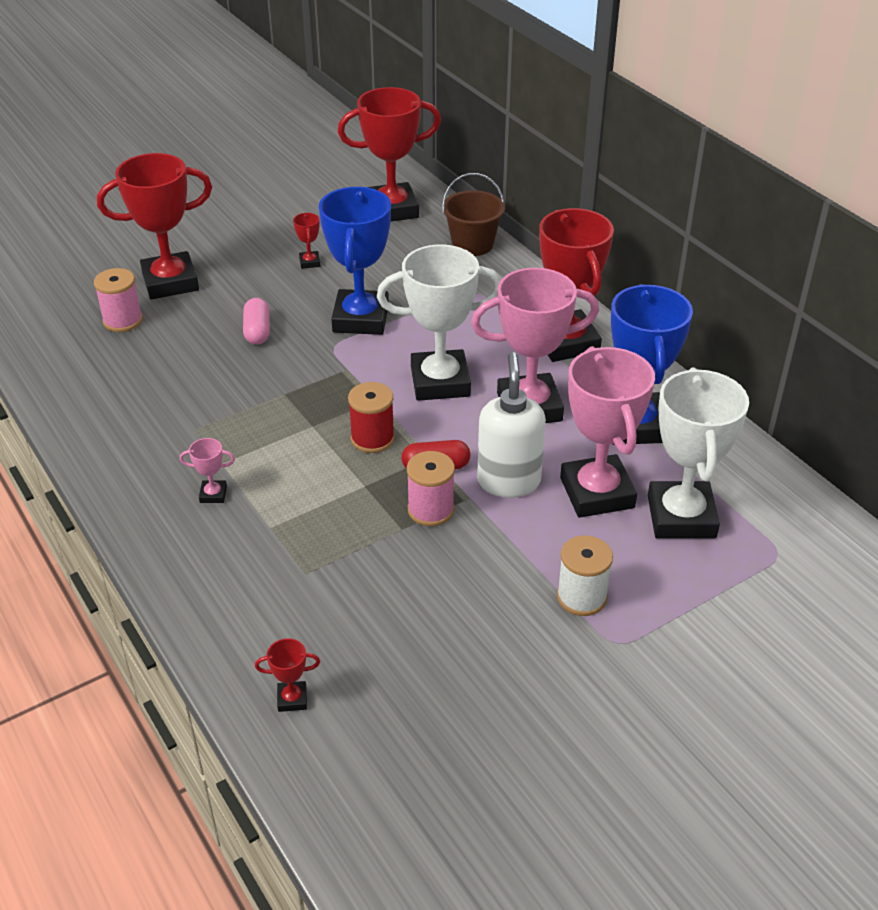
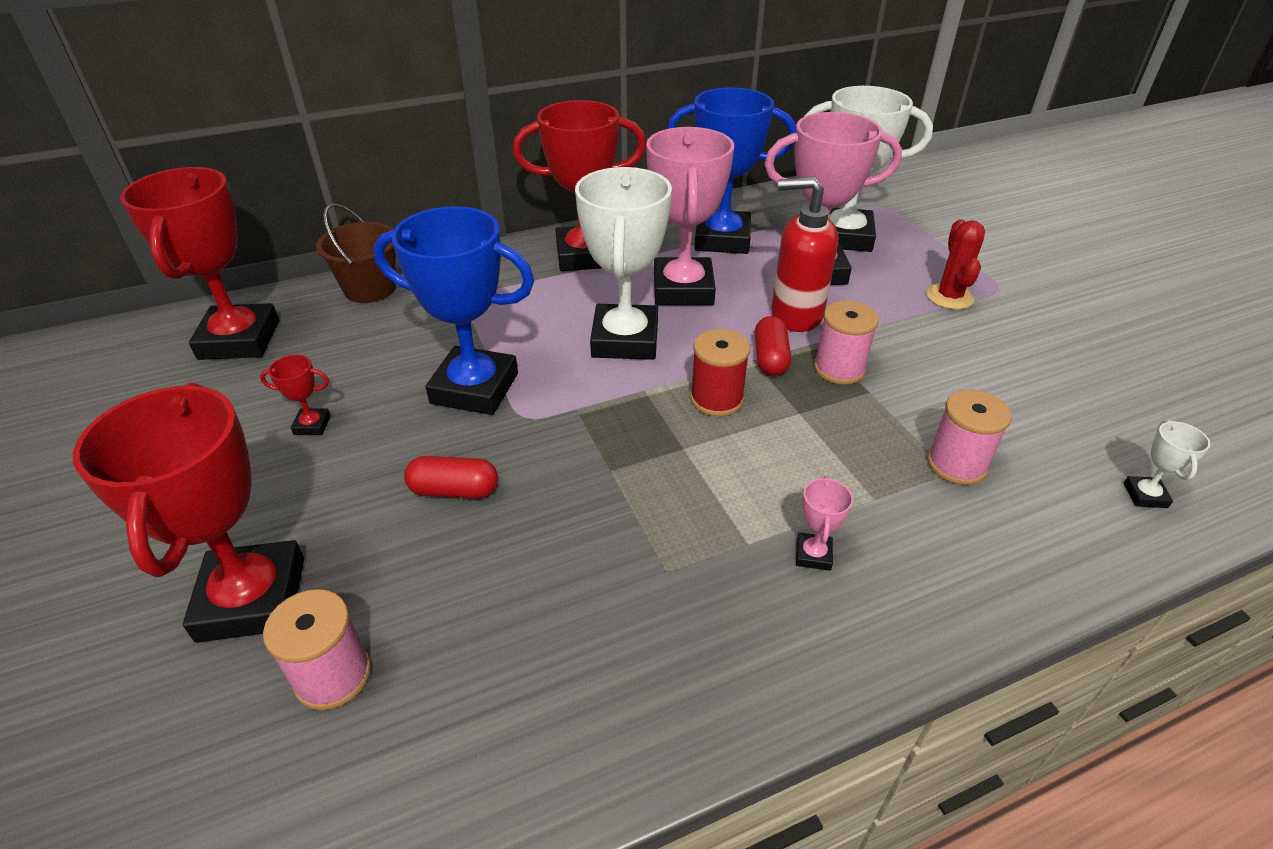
camera: 80 degrees left, 0 degrees up
(257, 331) = (454, 490): pink capsule -> red capsule
(292, 699) = (1145, 495): red trophy -> white trophy
(315, 578) = (956, 464): none -> pink spool
(508, 481) = (795, 315): white soap dispenser -> red soap dispenser
(581, 597) = (949, 297): white spool -> red cactus

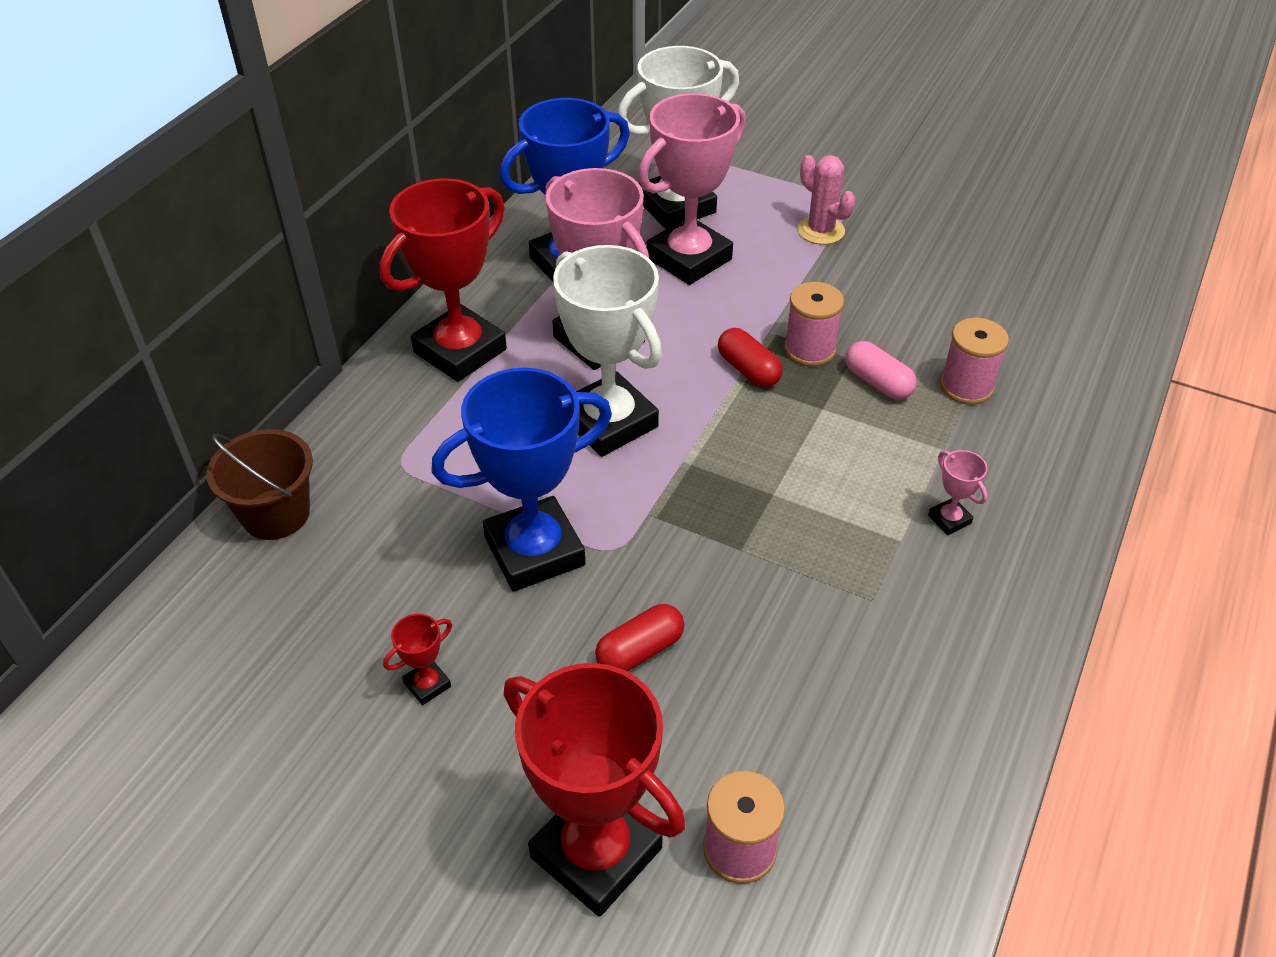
camera: 40 degrees left, 5 degrees up
(239, 340) = (208, 656): red trophy -> none
(716, 399) = (749, 434): red spool -> none
(795, 315) = (723, 315): red soap dispenser -> none
(872, 419) = (878, 382): none -> pink capsule
(949, 297) = (821, 231): red cactus -> pink cactus
(1145, 495) = (1091, 340): white trophy -> none

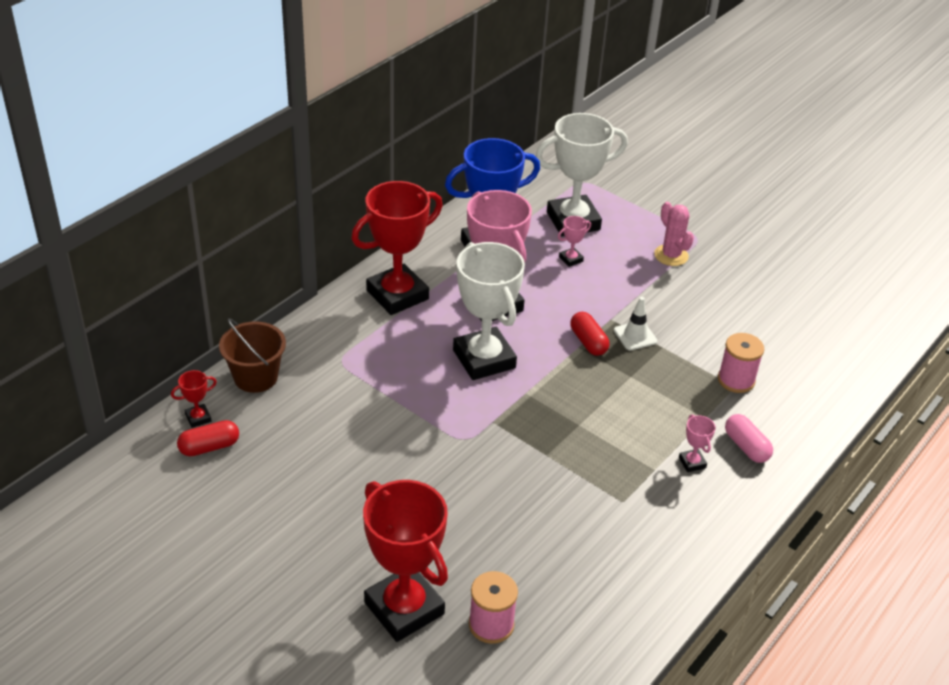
camera: 10 degrees right, 5 degrees down
(427, 684) = (326, 495): red trophy -> red trophy (198, 418)
(534, 551) = (413, 430): blue trophy -> none
(640, 651) = (463, 502): red capsule -> red capsule (209, 447)
(689, 258) = (571, 259): pink trophy -> pink trophy, size x0.40
(809, 349) = (635, 336): pink spool -> white traffic cone
(878, 382) = (675, 366): pink capsule -> pink capsule (746, 447)

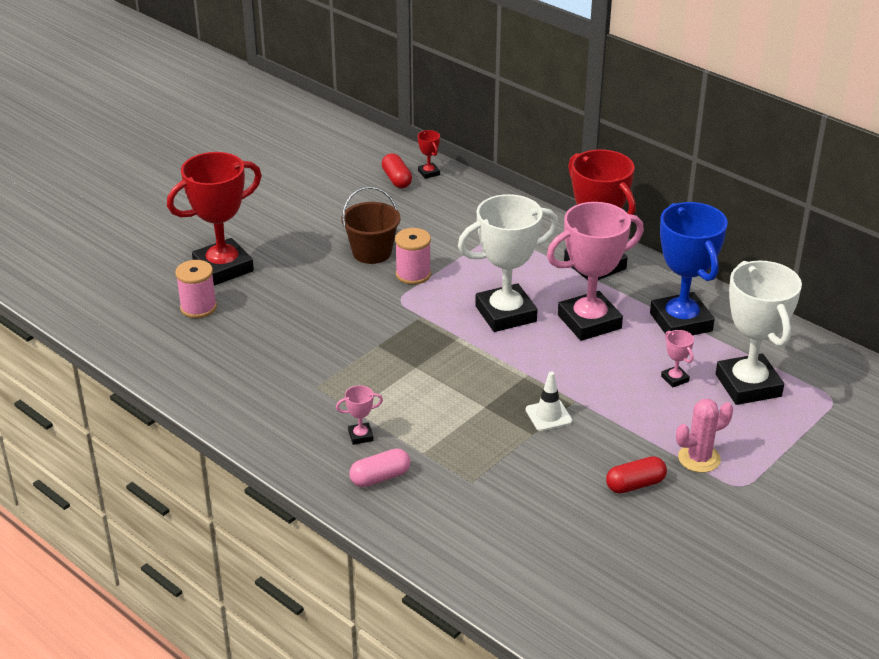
camera: 95 degrees right, 5 degrees down
(256, 377) = (476, 195): brown bucket -> brown bucket (372, 252)
(588, 342) = (536, 381): red capsule -> red capsule (635, 484)
(736, 380) = (481, 484): pink spool -> pink spool (413, 274)

